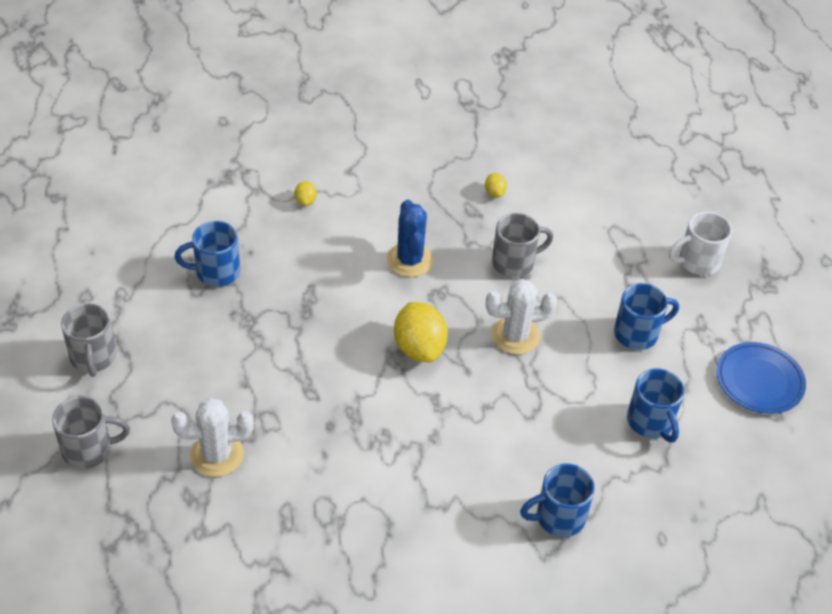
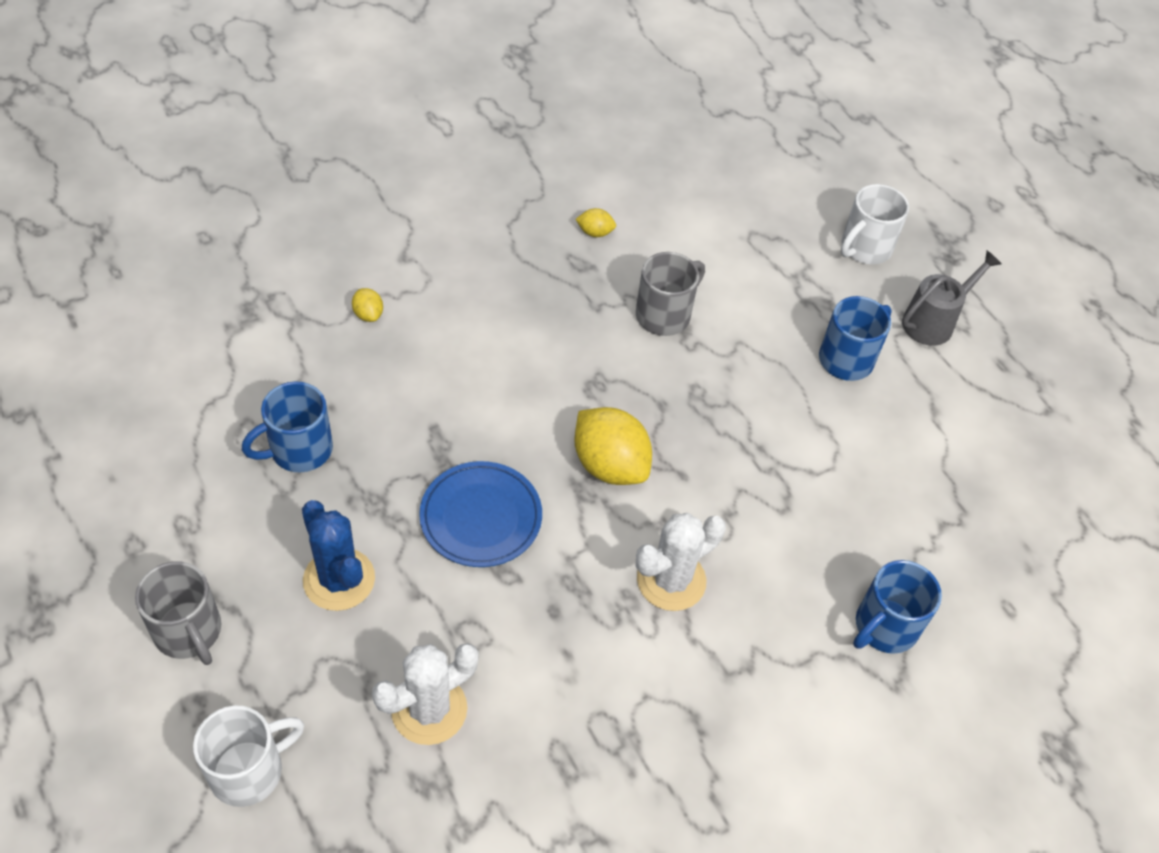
camera: 25 degrees left, 5 degrees up
(89, 449) = (249, 770): grey mug -> white mug
(410, 260) = (539, 352): blue cactus -> blue cactus (339, 579)
(494, 192) = (595, 232): yellow lemon -> yellow lemon turned 45 degrees counterclockwise
(515, 336) = (714, 409): white cactus -> white cactus (671, 580)
(651, 422) = (920, 465): blue mug -> none
(723, 328) = (934, 321): none -> grey watering can
(759, 381) = (1005, 372): blue plate -> blue plate (481, 517)

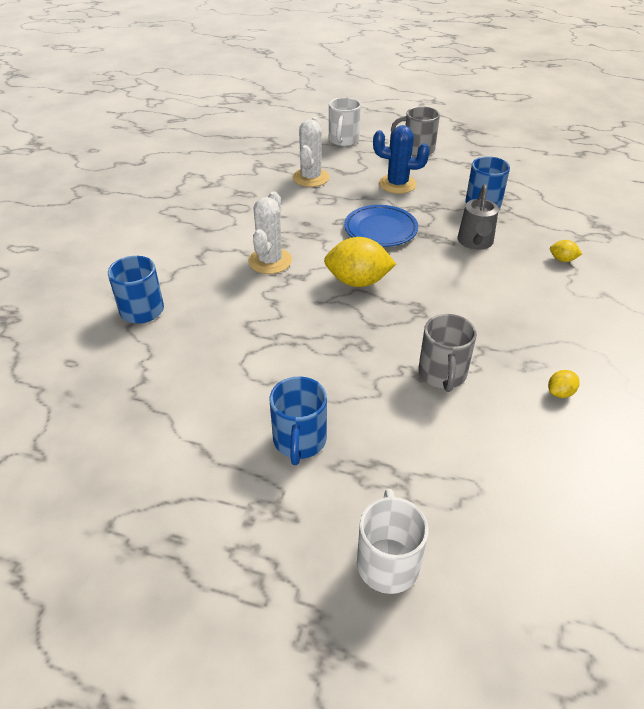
camera: 140 degrees right, 10 degrees down
(934, 321) = (264, 534): grey watering can -> grey watering can (475, 243)

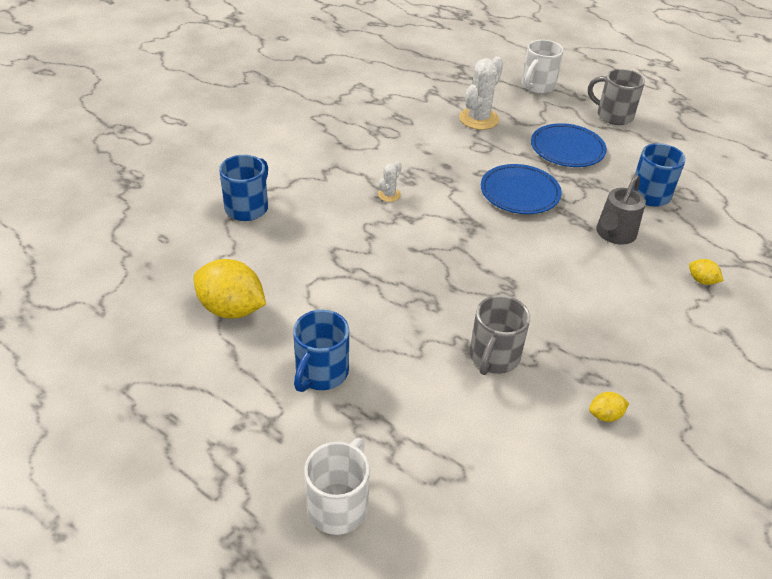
camera: 20 degrees right, 0 degrees up
(270, 261) = (389, 195): white cactus -> white cactus, size x0.50
(358, 281) = (464, 240): yellow lemon -> yellow lemon (231, 309)
(397, 184) = (567, 149): blue cactus -> blue plate

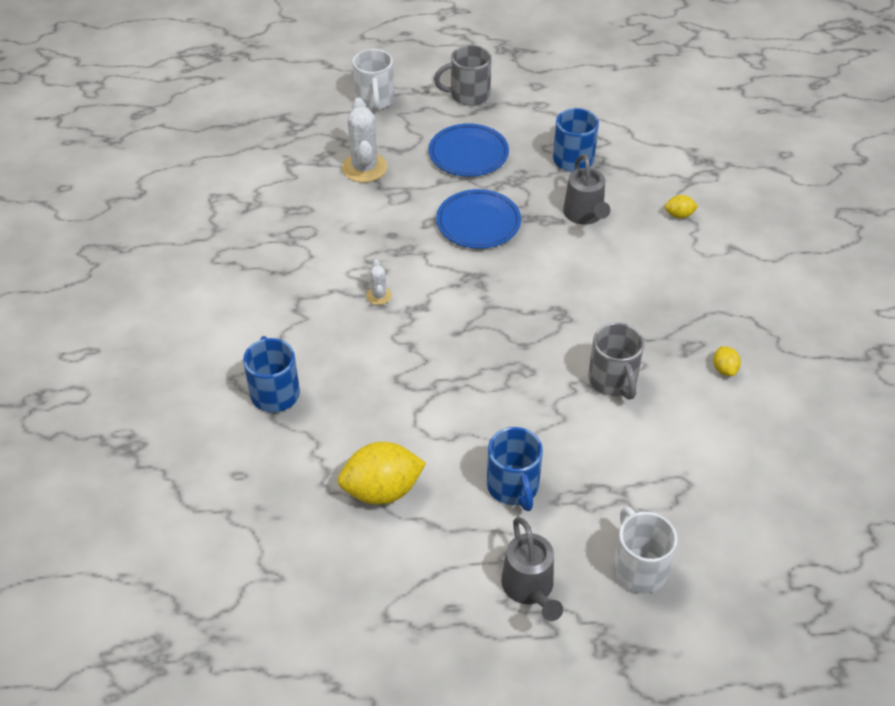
camera: 40 degrees left, 5 degrees up
(239, 451) = (530, 589): none -> grey watering can
(605, 415) = (724, 369): yellow lemon -> yellow lemon turned 45 degrees counterclockwise

